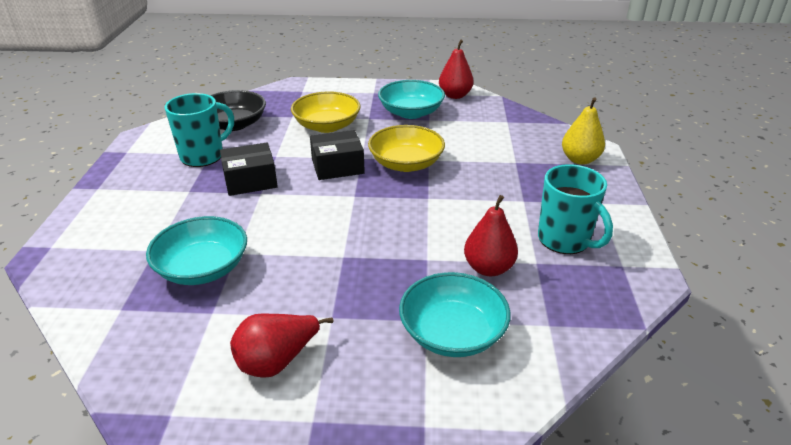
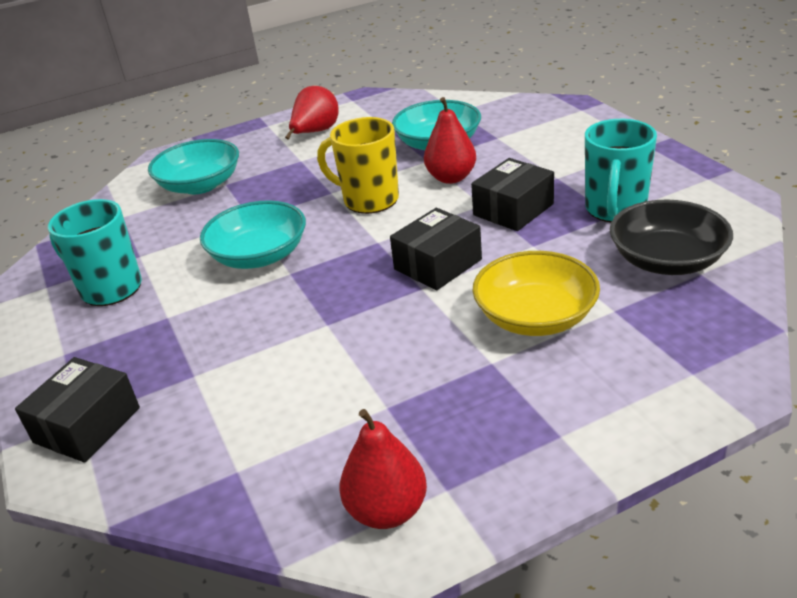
camera: 155 degrees right, 0 degrees up
(323, 233) = (369, 200): none -> yellow mug
(406, 164) = (353, 305): yellow bowl -> none
(411, 112) = (433, 410): turquoise bowl -> turquoise bowl (259, 256)
(488, 268) = (187, 234): red pear -> red pear (451, 178)
(579, 159) = (87, 425): yellow pear -> black box

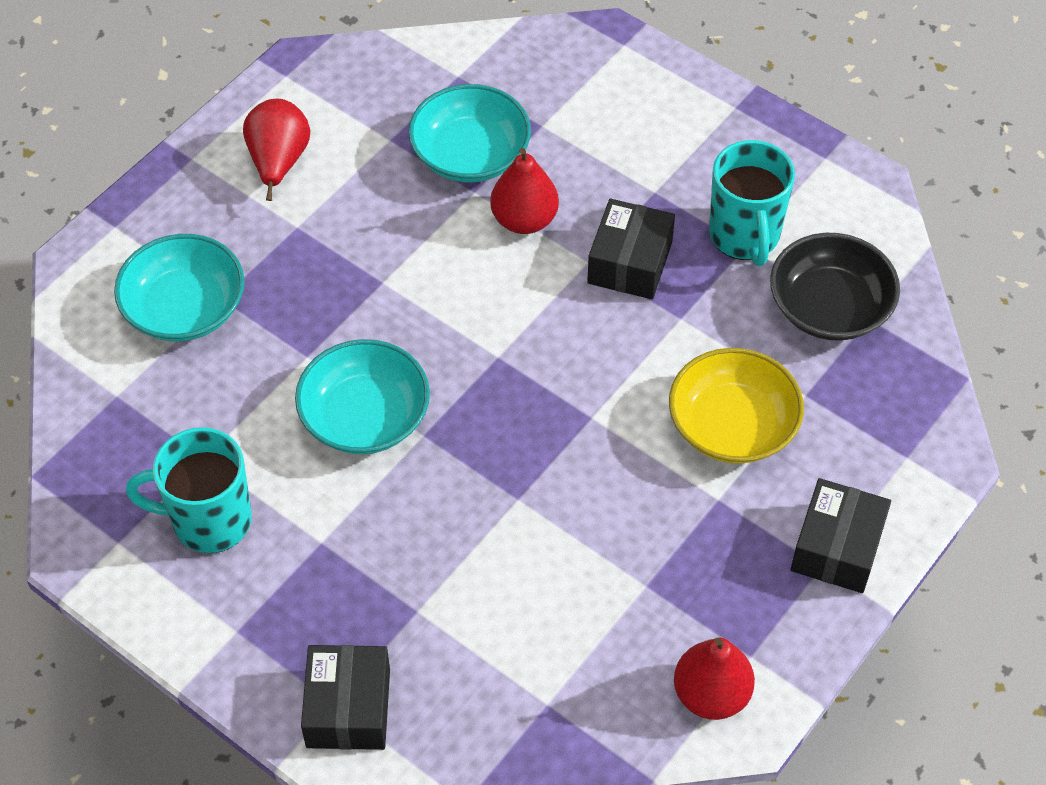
camera: 30 degrees left, 20 degrees up
(369, 200) = (442, 285): yellow mug -> none
(437, 264) = (590, 376): black box -> black box (837, 547)

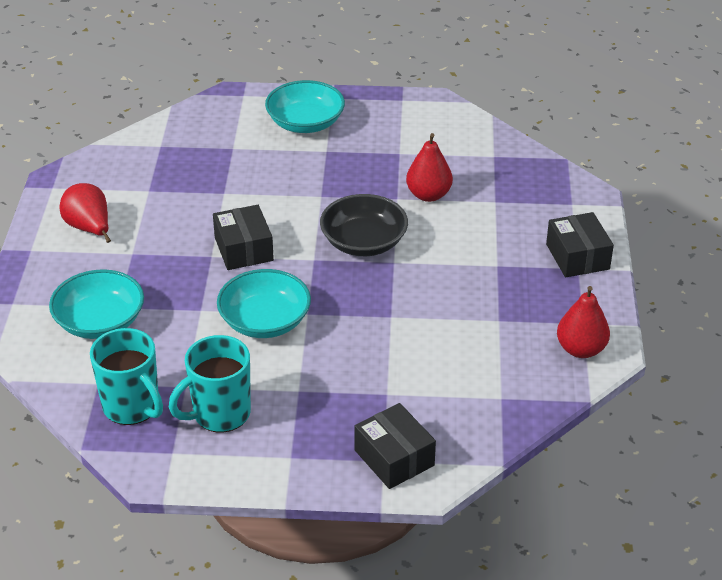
camera: 35 degrees left, 15 degrees down
(470, 155) = (204, 177): turquoise bowl -> turquoise bowl (305, 123)
(524, 220) = (266, 193): red pear -> red pear (428, 195)
(630, 262) = (344, 186): black box -> black box (243, 249)
(732, 426) = (472, 231): yellow bowl -> none
(744, 236) = (394, 149): turquoise mug -> turquoise mug (132, 407)
(829, 307) = (469, 160): black bowl -> black bowl (363, 242)

